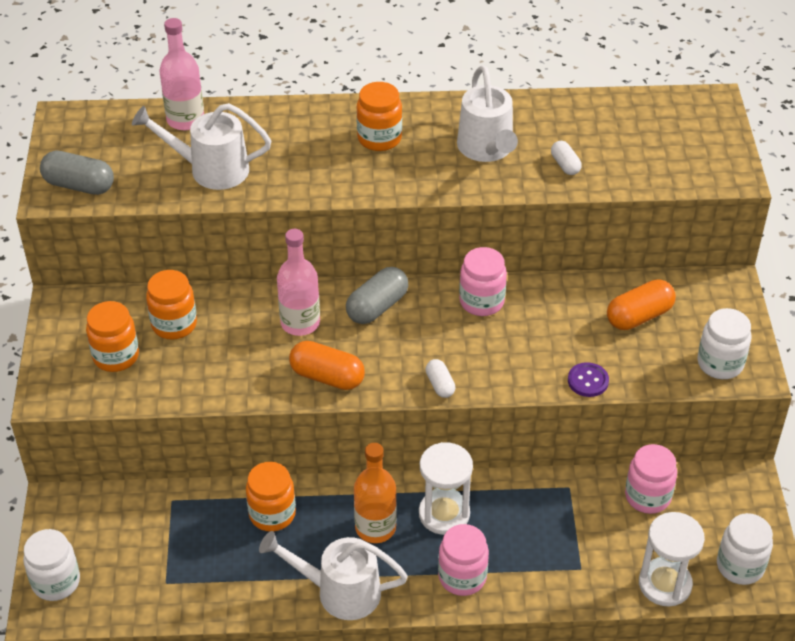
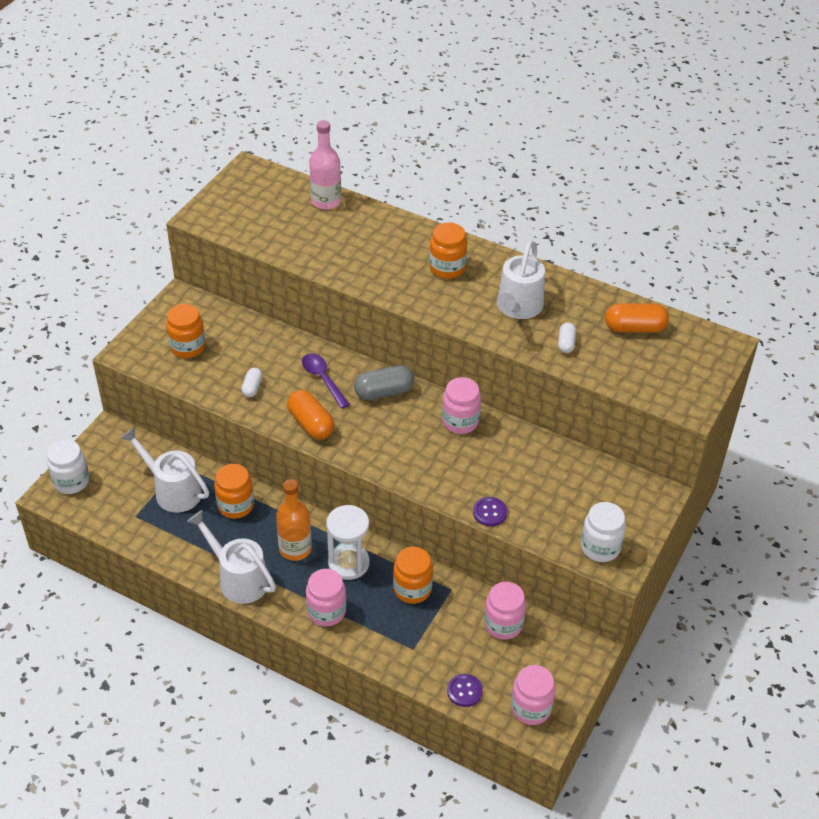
camera: 30 degrees right, 0 degrees up
(79, 185) = (221, 218): grey capsule -> none
(174, 324) = (240, 343): orange jar -> orange jar (412, 589)
(210, 169) = (313, 242): white watering can -> white watering can (172, 490)
(300, 323) = (323, 379): pink bottle -> purple spoon
(440, 385) = (382, 465): white capsule -> white capsule (252, 387)
(639, 316) = (568, 485): orange capsule -> orange capsule (634, 328)
(665, 584) = (464, 691): white hourglass -> purple button
(740, 566) = (531, 708): white jar -> pink jar

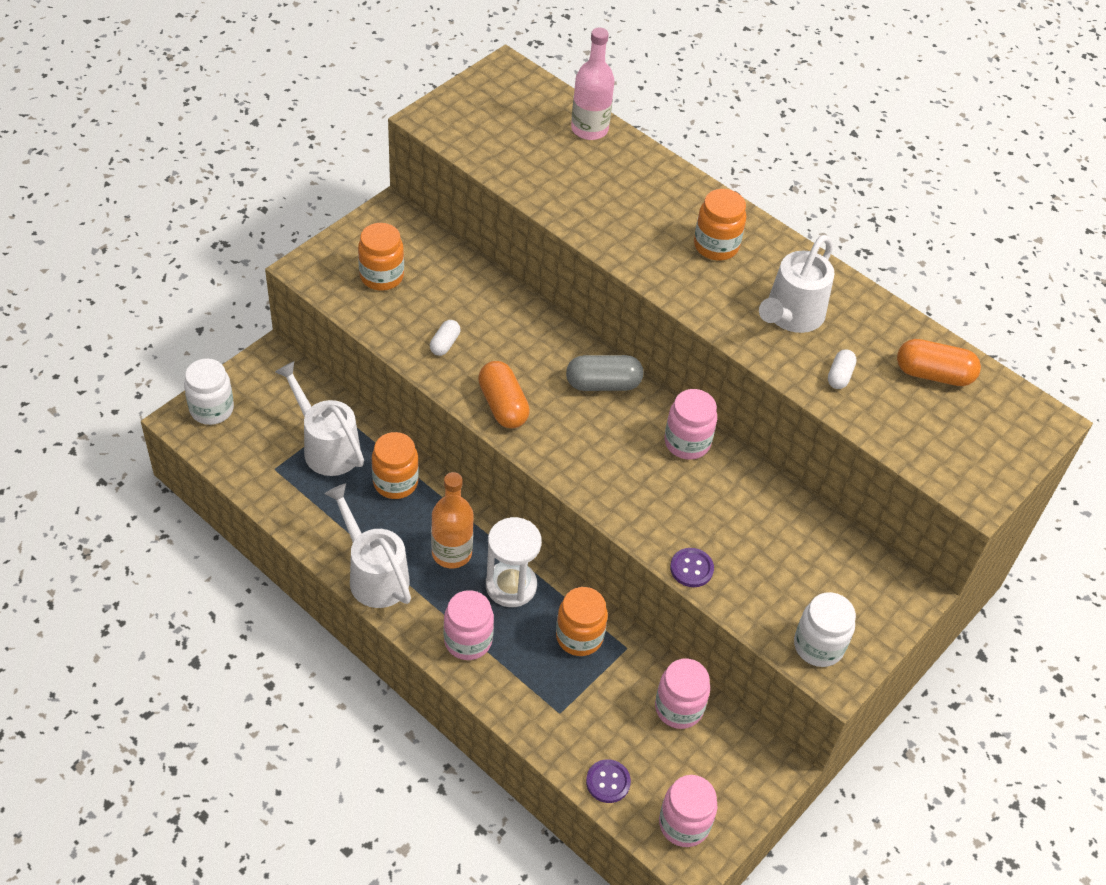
camera: 10 degrees right, 5 degrees up
(323, 379) = (533, 351): purple spoon -> none

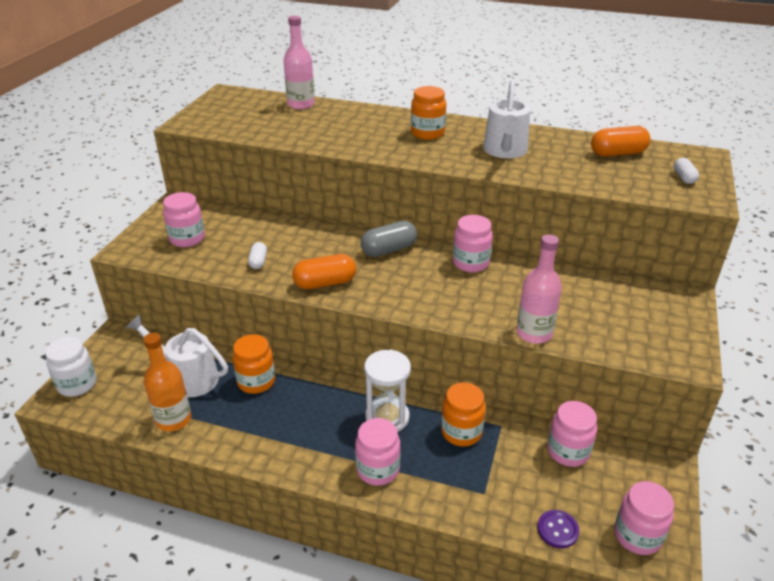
camera: 20 degrees left, 15 degrees down
(373, 574) = (272, 451): white watering can -> none
(381, 276) = (187, 239): orange jar -> pink jar
(451, 553) = (327, 412): orange bottle -> orange bottle (174, 419)
(503, 405) = (325, 283): orange capsule -> orange capsule turned 60 degrees counterclockwise
(691, 568) = (534, 333): purple button -> pink bottle
(818, 646) = (660, 348): white jar -> none
(839, 376) = (563, 169): white capsule -> white capsule (684, 178)

